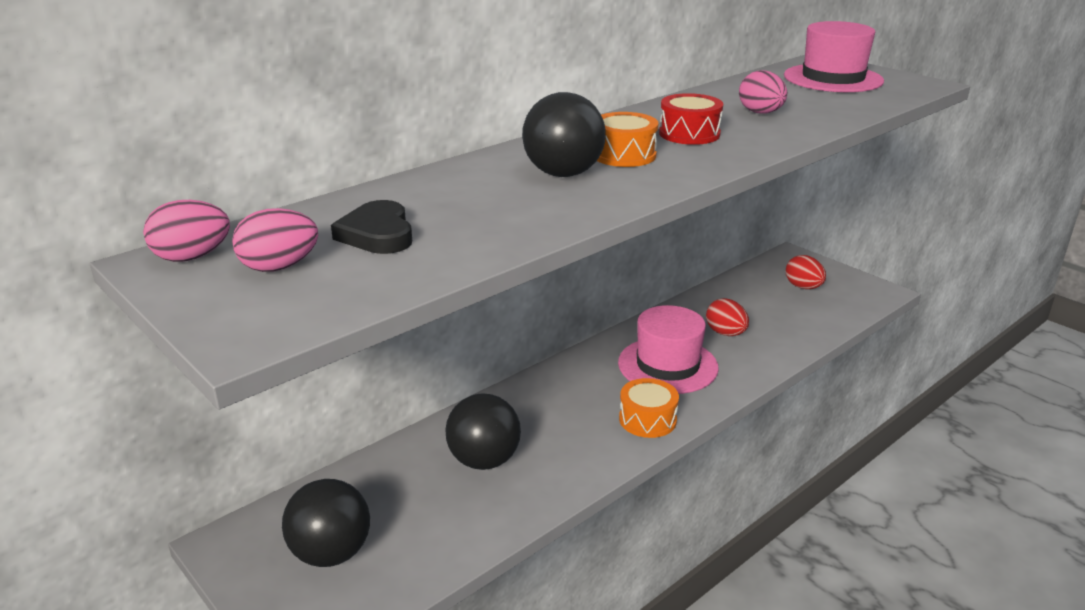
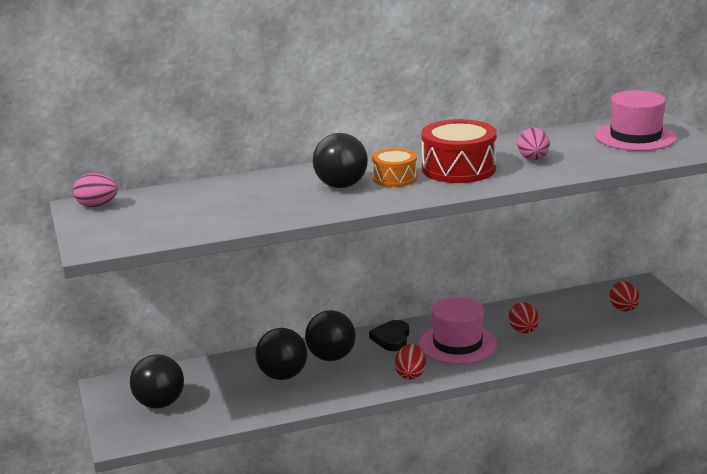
camera: 25 degrees right, 5 degrees down
(279, 267) = (134, 217): pink egg -> none
(377, 234) = (198, 207): black heart -> black heart (391, 339)
(528, 417) = (331, 357): none -> black ball
(647, 419) = (410, 374): orange drum -> red egg
(689, 134) = (458, 169): red drum -> red drum, size x1.68

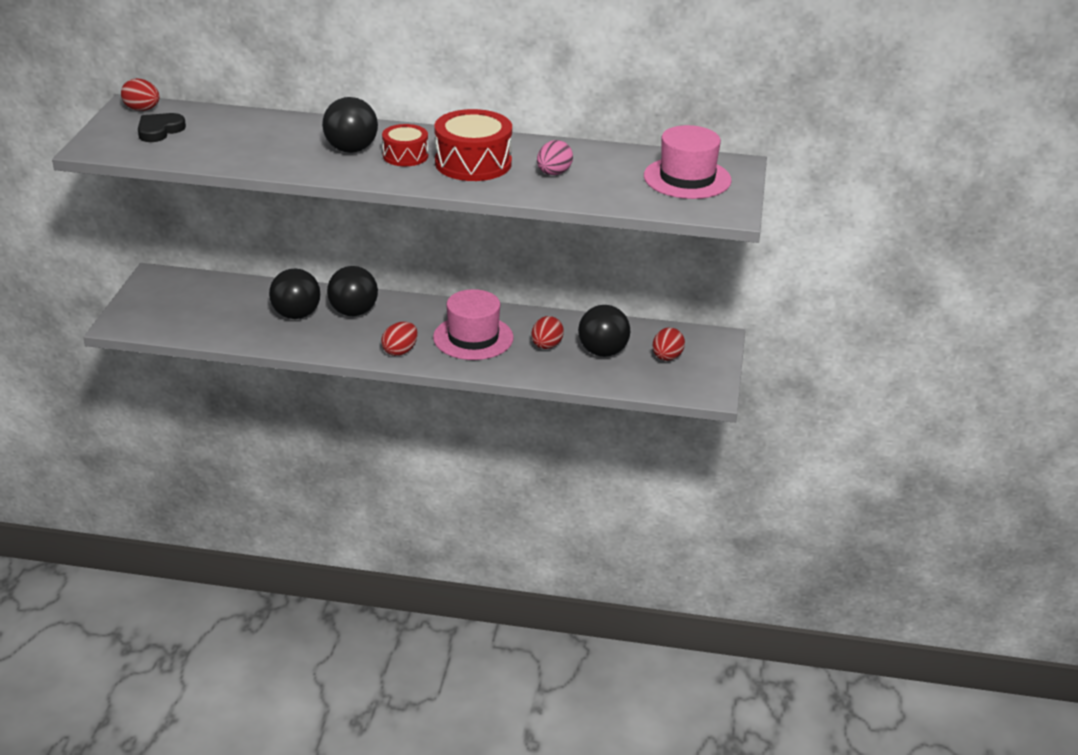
camera: 25 degrees right, 10 degrees up
(97, 205) = (142, 109): pink egg -> red egg
(159, 403) = (177, 305): black ball -> black ball (603, 352)
(391, 339) = (423, 313): black heart -> black heart (159, 130)
(394, 178) = (405, 156): orange drum -> red drum

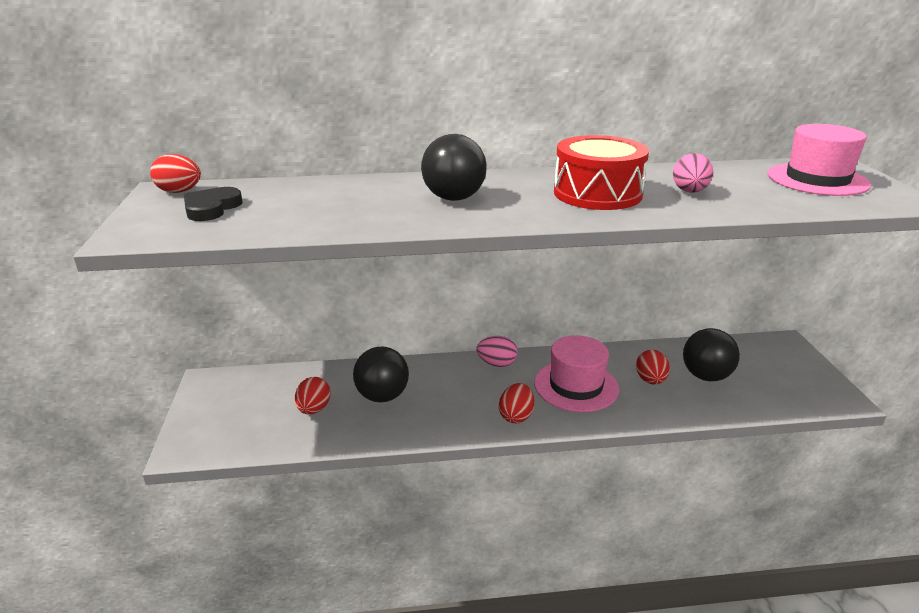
camera: 15 degrees left, 5 degrees down
(353, 312) = (439, 381): black ball -> none
(405, 156) = (519, 196): red drum -> none
(416, 306) = (497, 364): none -> pink egg
(667, 357) = (765, 370): red egg -> red egg (314, 409)

